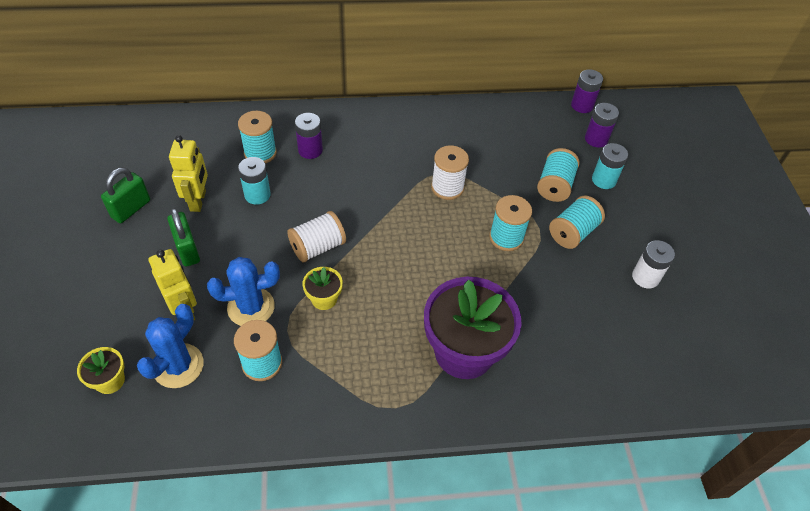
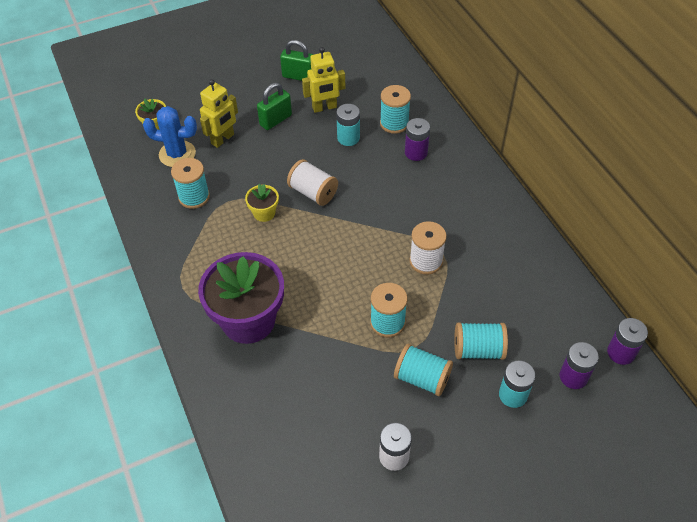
camera: 75 degrees right, 0 degrees up
(251, 307) = (239, 173): blue cactus -> none

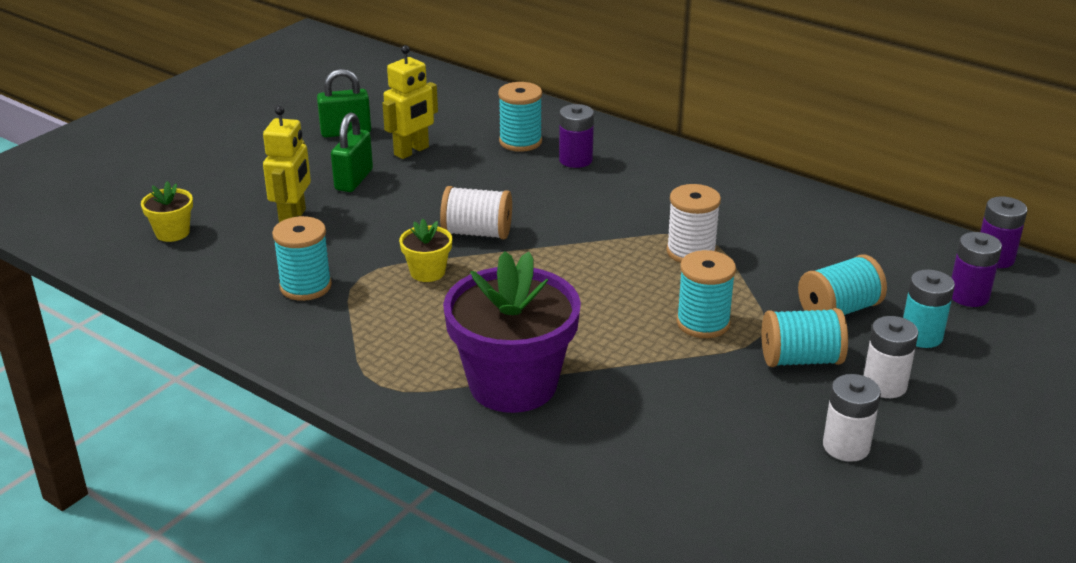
camera: 30 degrees left, 20 degrees down
(177, 154) = (236, 251): blue cactus -> none
(348, 138) = (473, 170): turquoise battery -> none
(456, 422) = (884, 385): none -> white battery

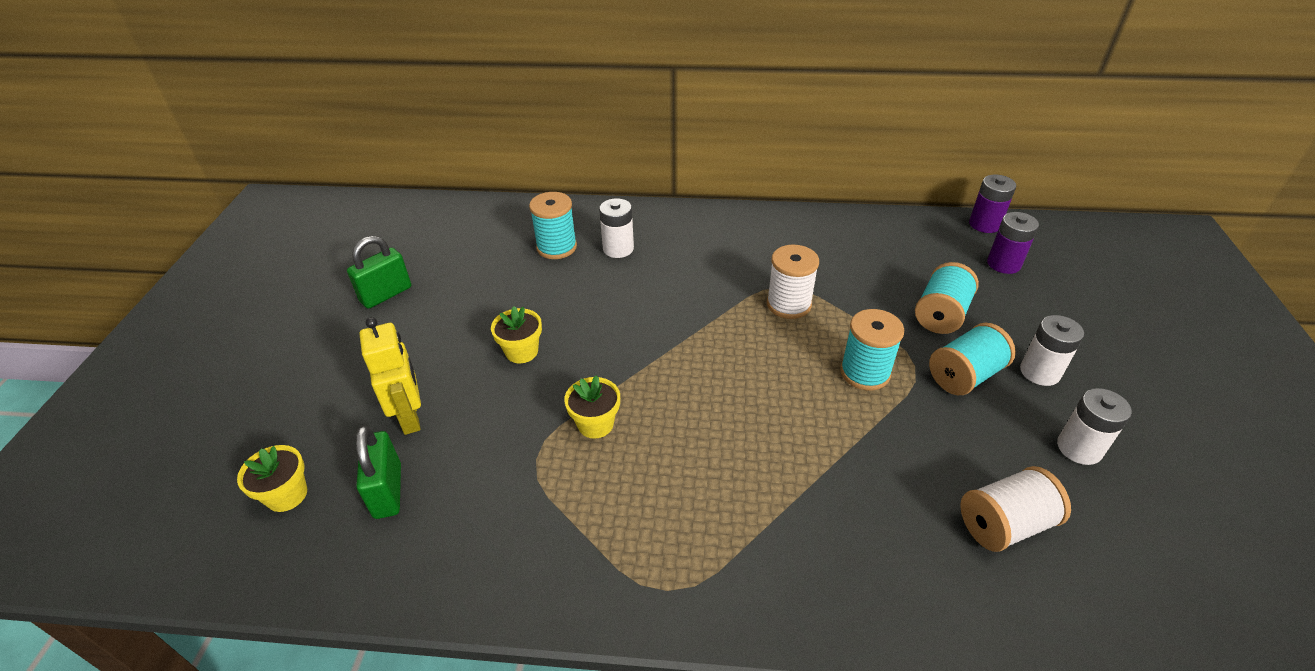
camera: 30 degrees left, 10 degrees up
(305, 286) = (490, 498): turquoise spool -> none
(354, 180) = (437, 346): green padlock -> green padlock (388, 491)
(412, 151) = (467, 292): yellow robot -> none
(416, 206) = (521, 351): none -> yellow flower pot
(477, 233) = (602, 359): white spool -> white spool (1004, 524)
(513, 384) = (784, 521): purple flower pot -> none
(575, 160) = (618, 249): purple battery -> white battery
(921, 336) = (1014, 313): turquoise battery -> none

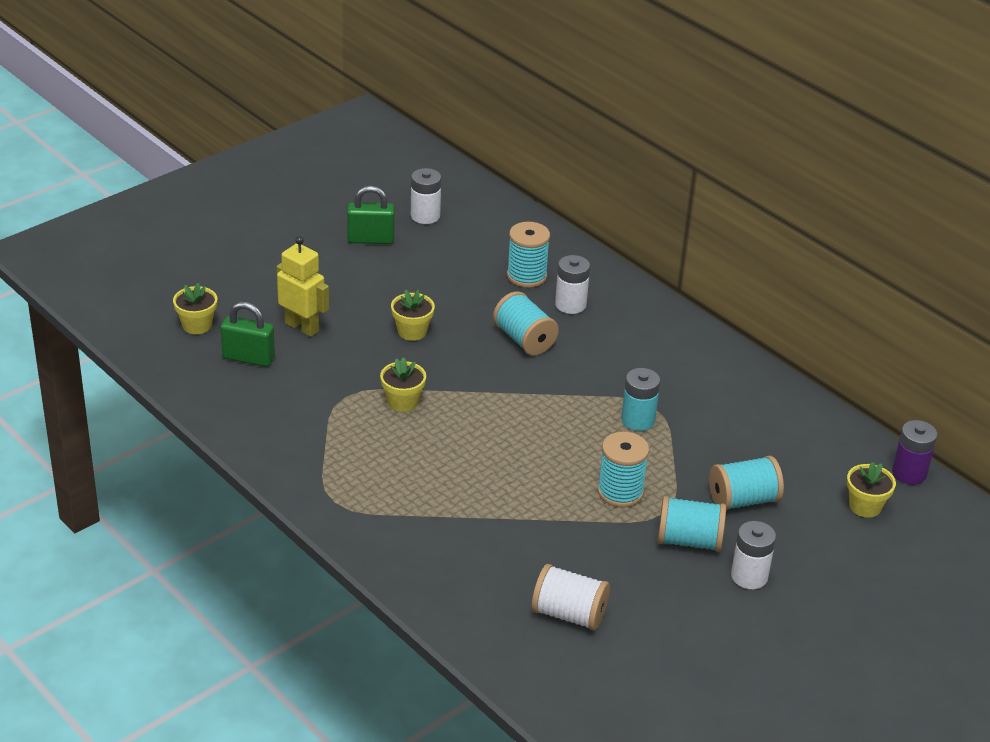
camera: 40 degrees right, 5 degrees down
(388, 491) = (248, 358): green padlock -> green padlock turned 75 degrees clockwise
(410, 417) = (302, 327): yellow robot -> yellow robot turned 75 degrees counterclockwise
(622, 297) = (524, 339): none -> turquoise spool
(788, 304) = (638, 420): white spool -> turquoise battery
(1003, 264) = (865, 506): purple battery -> yellow flower pot
(1079, 448) = (691, 624): white battery -> white battery (425, 216)

